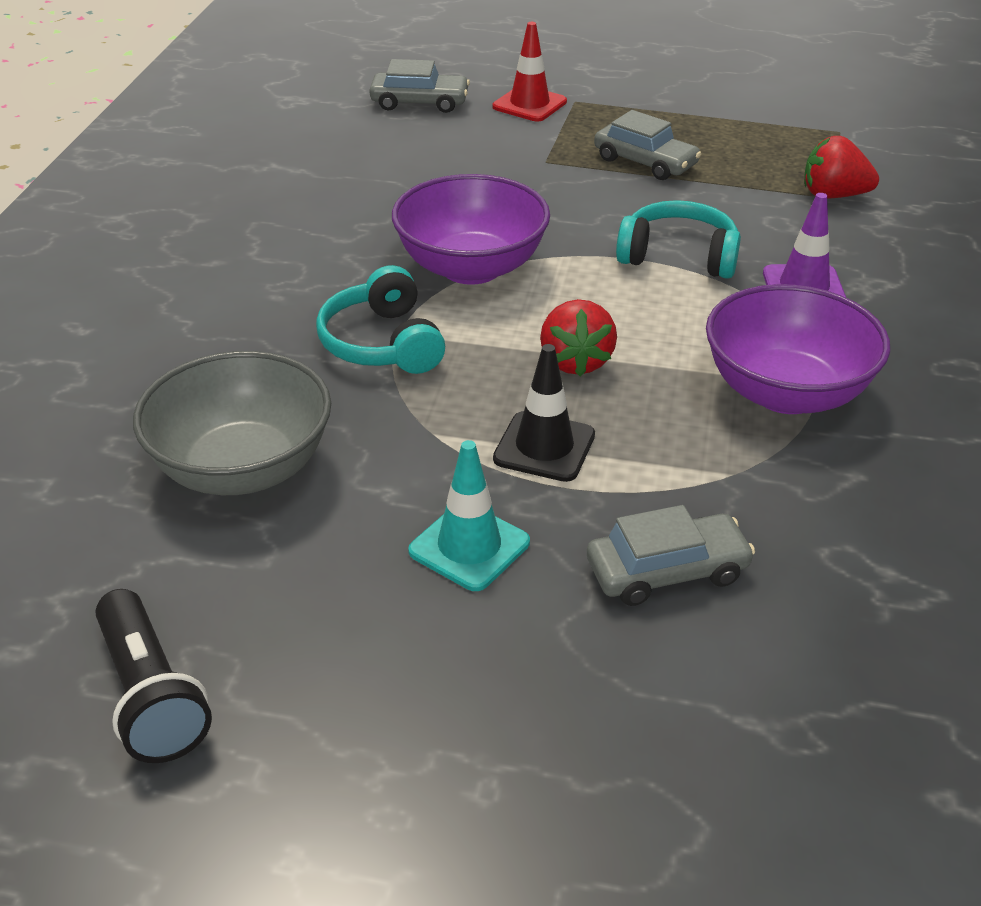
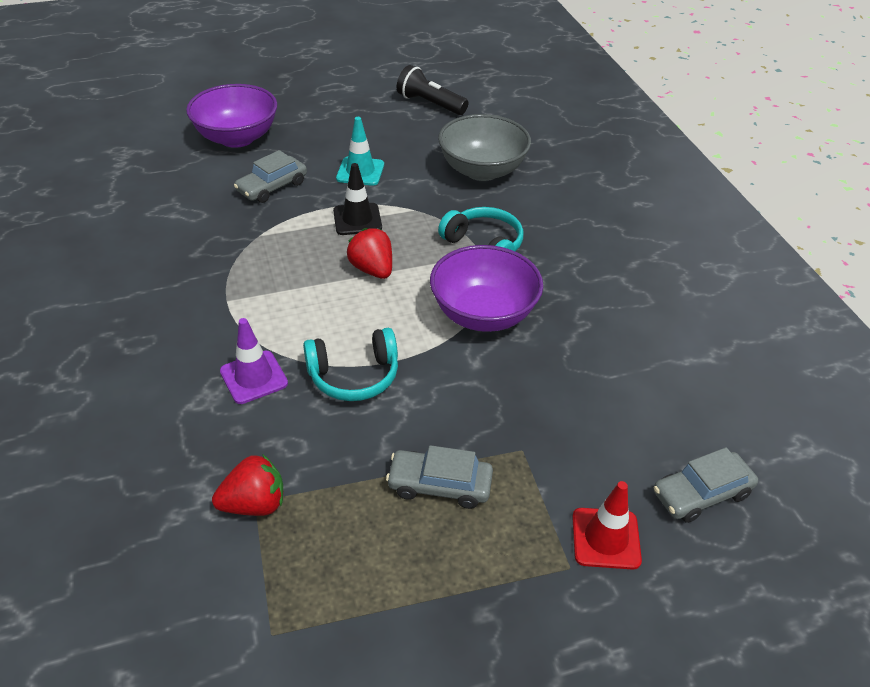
camera: 150 degrees right, 5 degrees up
(786, 392) = (244, 289): purple bowl -> purple bowl (237, 138)

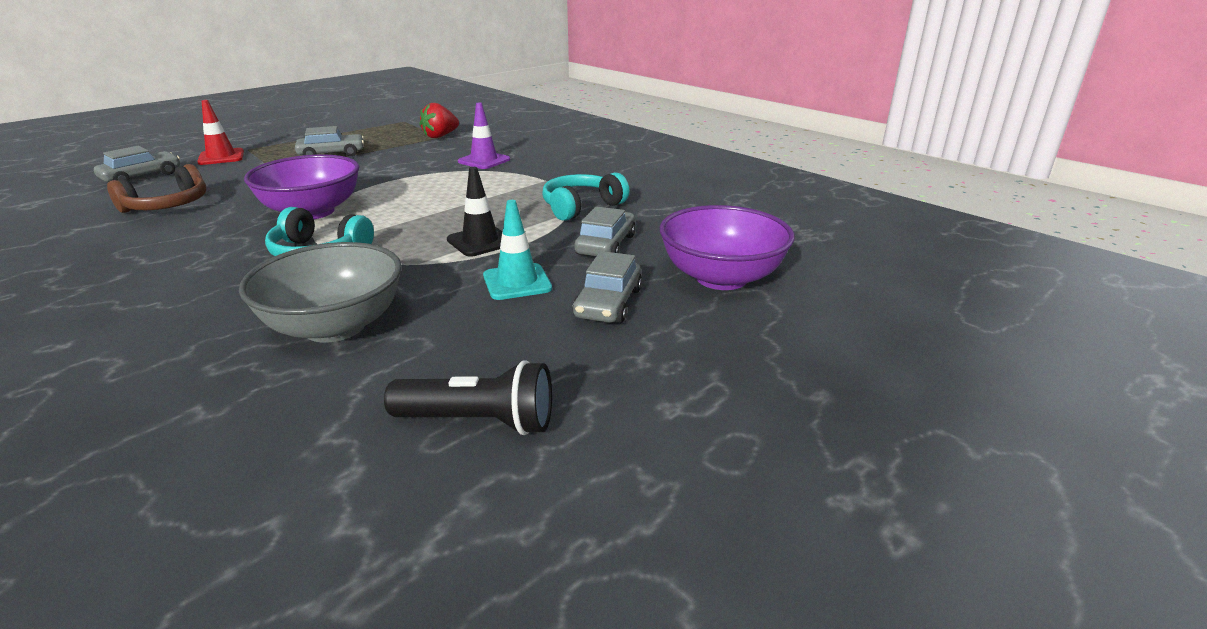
camera: 155 degrees right, 15 degrees down
(321, 141) = (608, 303): none -> grey car
(354, 375) = (412, 172): turquoise headphones -> turquoise headphones (581, 207)
(372, 269) = (436, 215): red strawberry -> none
(635, 381) = (167, 206): none -> brown headphones

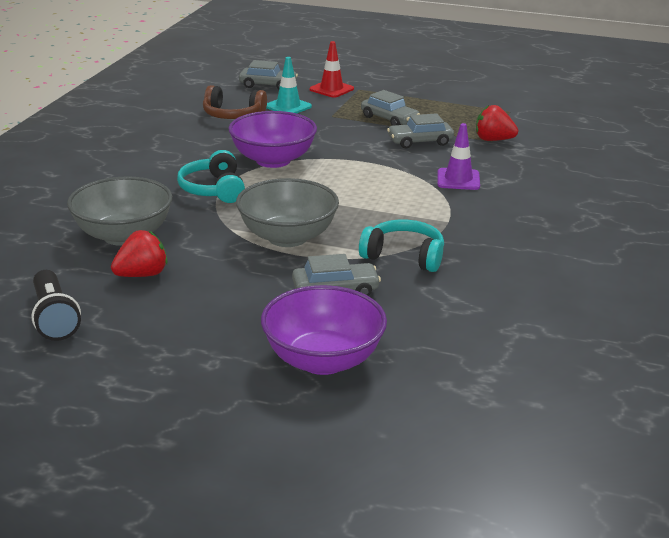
camera: 60 degrees right, 0 degrees up
(449, 334) = (142, 275): none -> red strawberry
(480, 241) = (287, 237): black traffic cone -> grey bowl
(517, 282) = (234, 274): turquoise traffic cone -> turquoise traffic cone (288, 106)
(608, 303) = (232, 319): grey car -> grey car (420, 141)

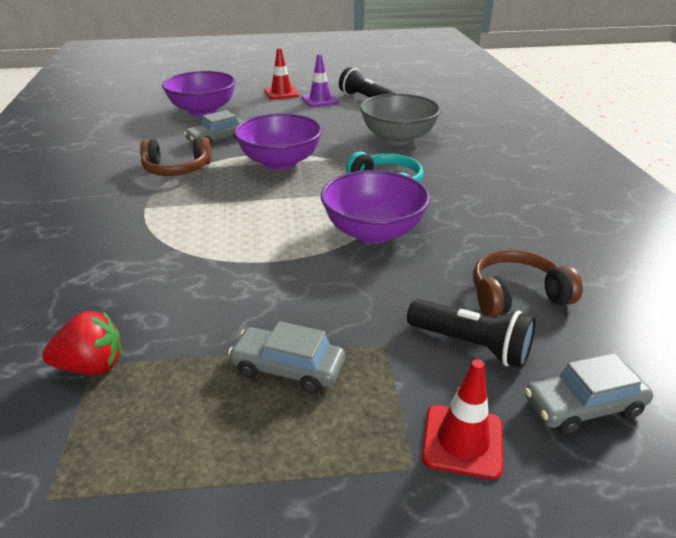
camera: 155 degrees right, 5 degrees up
(142, 275) = (350, 122): red strawberry -> none
(162, 374) = (281, 93): none -> red traffic cone
(287, 237) = (280, 162): grey bowl -> purple bowl
(288, 106) = (471, 345): turquoise traffic cone -> black flashlight
(404, 256) = (177, 169): turquoise headphones -> brown headphones
(420, 141) = (213, 322): grey car -> none
(458, 179) = (141, 263): purple traffic cone -> purple traffic cone (320, 100)

